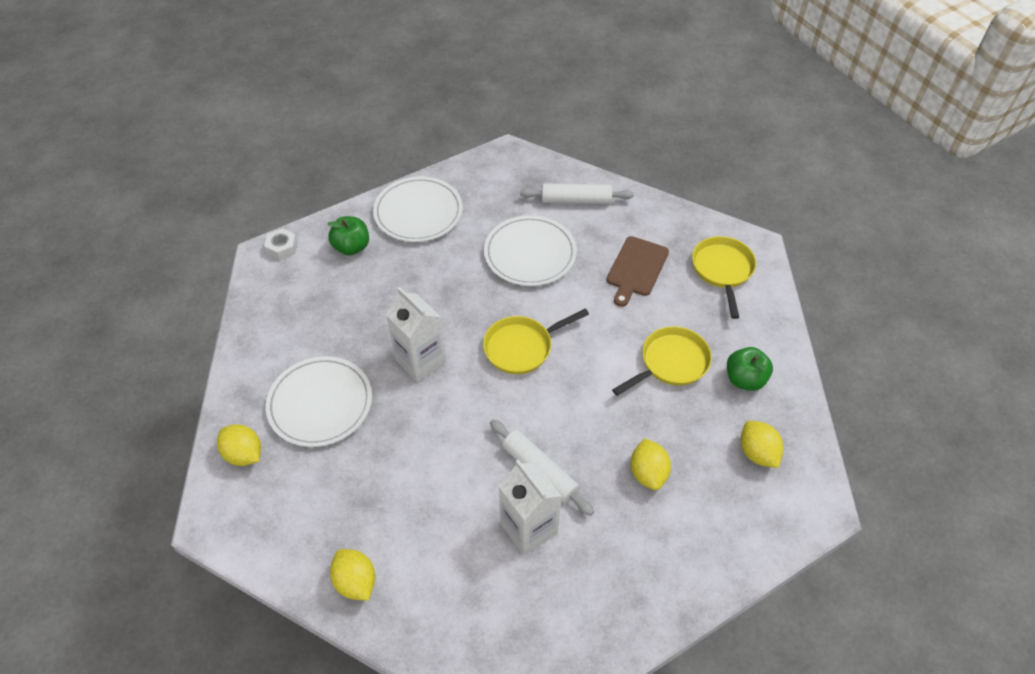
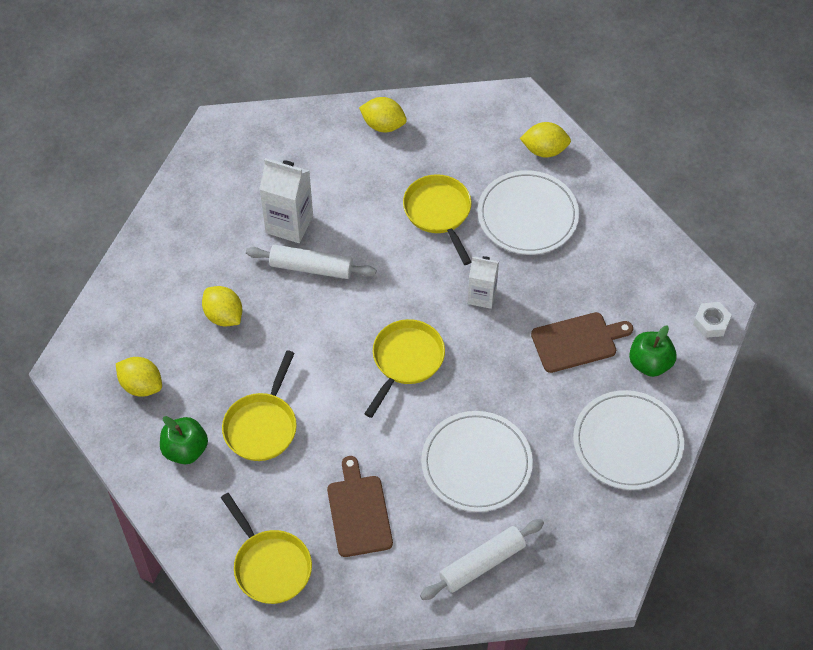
camera: 145 degrees right, 5 degrees up
(384, 288) = (577, 341): none -> brown cutting board
(388, 453) = (439, 213): none -> yellow pan
(420, 361) = (482, 296): white carton -> white carton, size x0.65

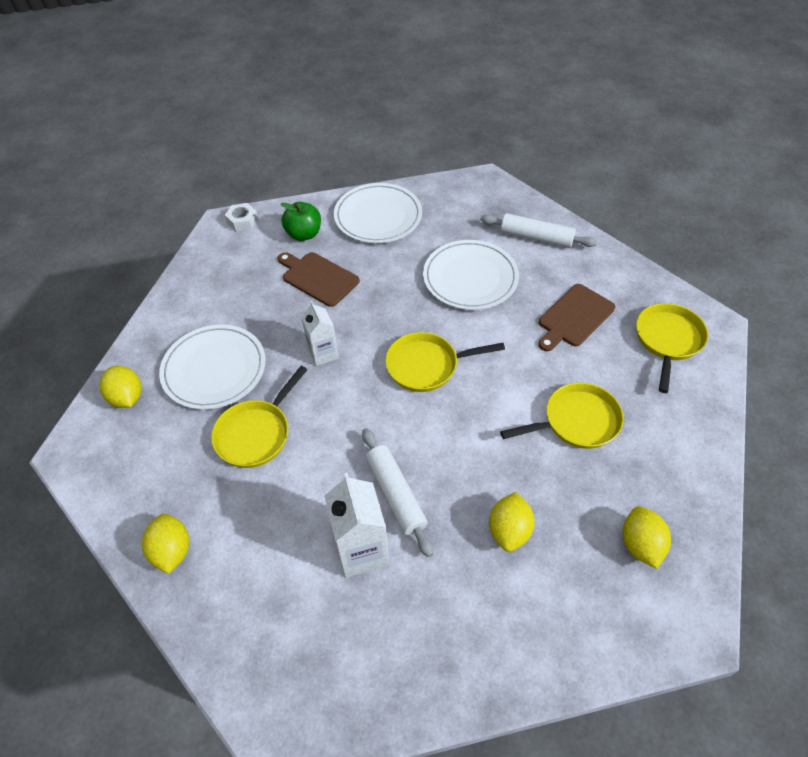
camera: 125 degrees left, 5 degrees down
(185, 450) = (653, 460): green apple -> none

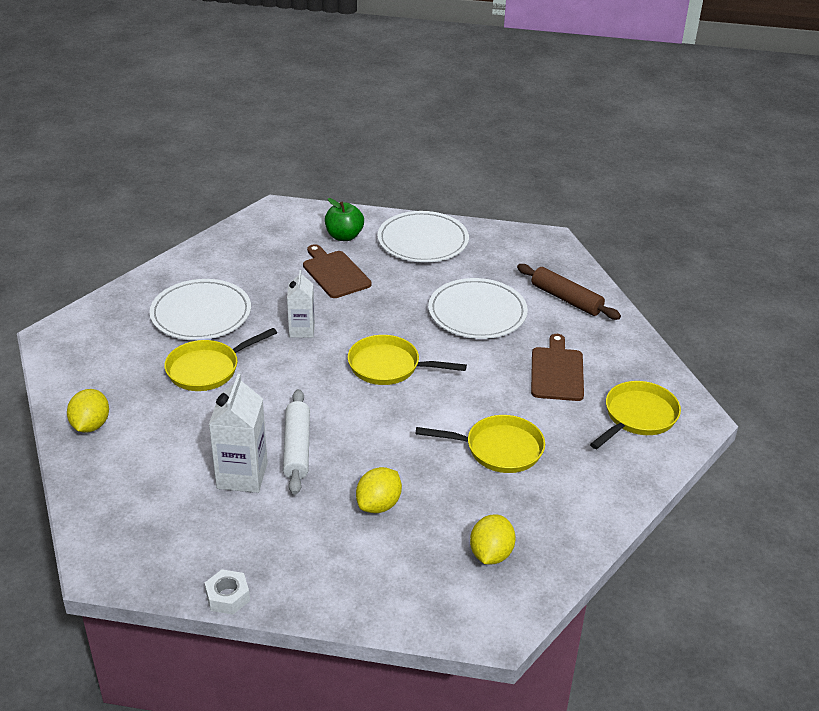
camera: 20 degrees right, 15 degrees down
(127, 397) = (118, 312): yellow lemon -> none
(242, 221) = (295, 211): white nut -> white nut (228, 597)
(536, 237) = (566, 299): white rolling pin -> brown rolling pin
(574, 317) = (557, 372): brown cutting board -> brown cutting board turned 120 degrees clockwise

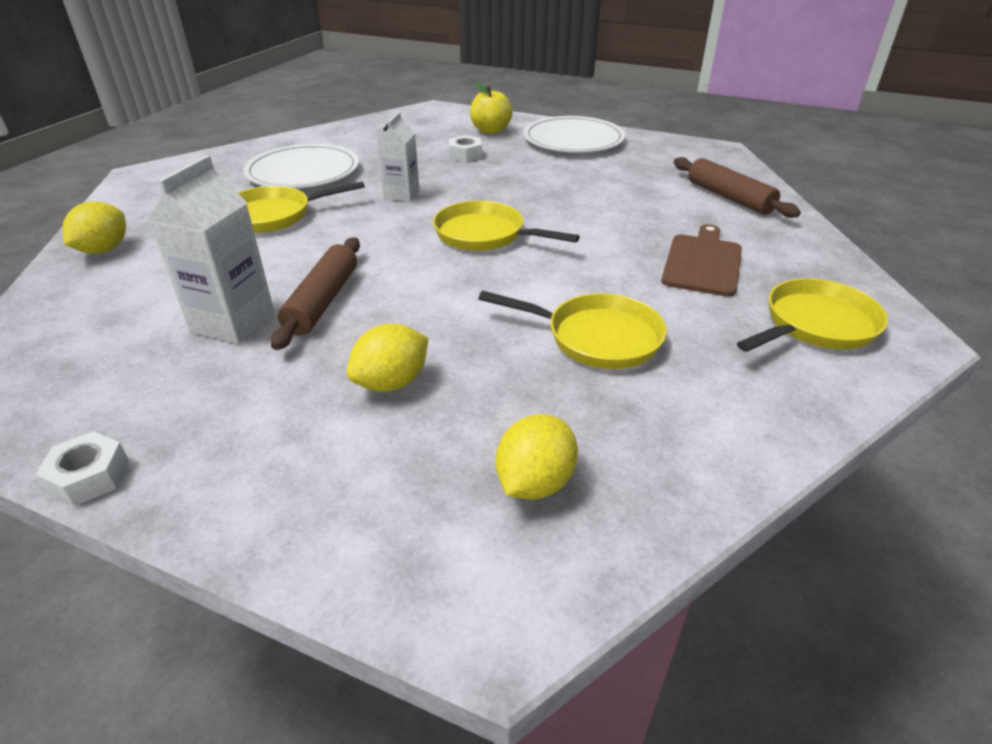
camera: 15 degrees right, 0 degrees up
(297, 448) = (323, 301): white rolling pin -> brown rolling pin
(335, 273) = (465, 155): brown cutting board -> white nut
(344, 236) = (490, 130): green apple -> yellow apple
(477, 312) = (614, 199): white plate -> none

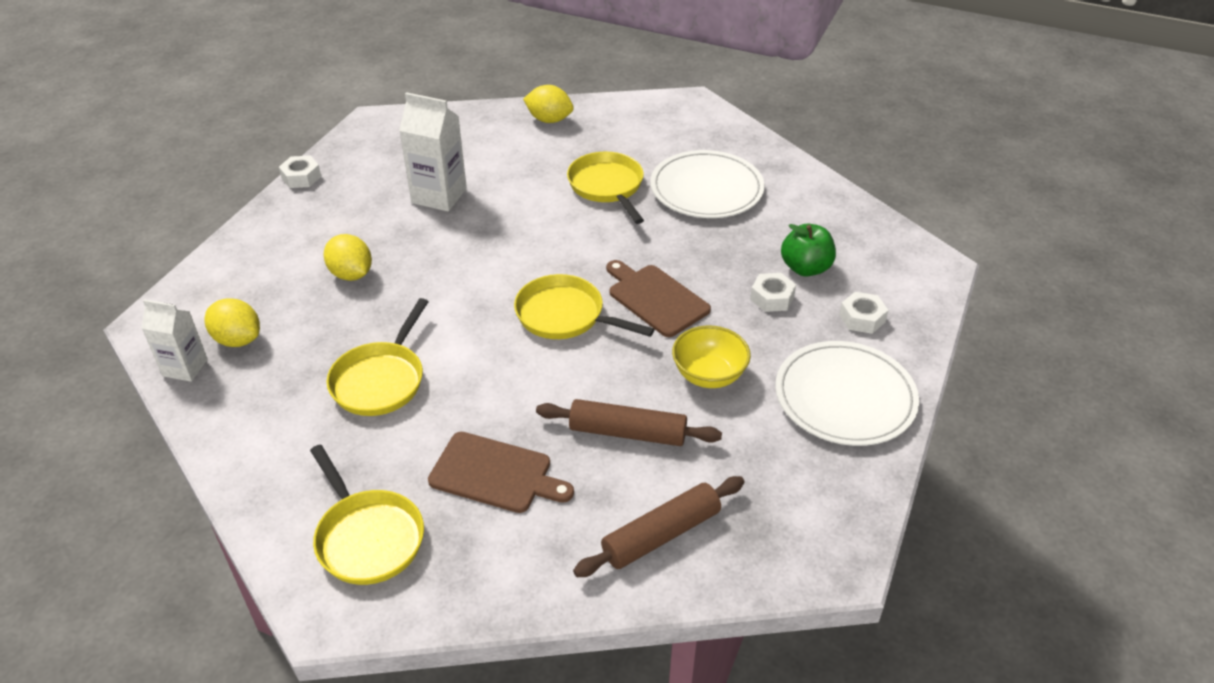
camera: 90 degrees right, 5 degrees up
(323, 301) = (459, 232): brown rolling pin -> brown rolling pin (627, 432)
(401, 194) = (656, 257): white carton -> white carton (185, 368)
(430, 143) = (805, 268): none -> green apple
(462, 195) = (655, 298): none -> brown cutting board
(485, 235) = (565, 315): yellow pan -> yellow pan turned 90 degrees counterclockwise
(490, 130) = (862, 318): yellow apple -> white nut
(558, 178) = (709, 375): none -> yellow bowl

